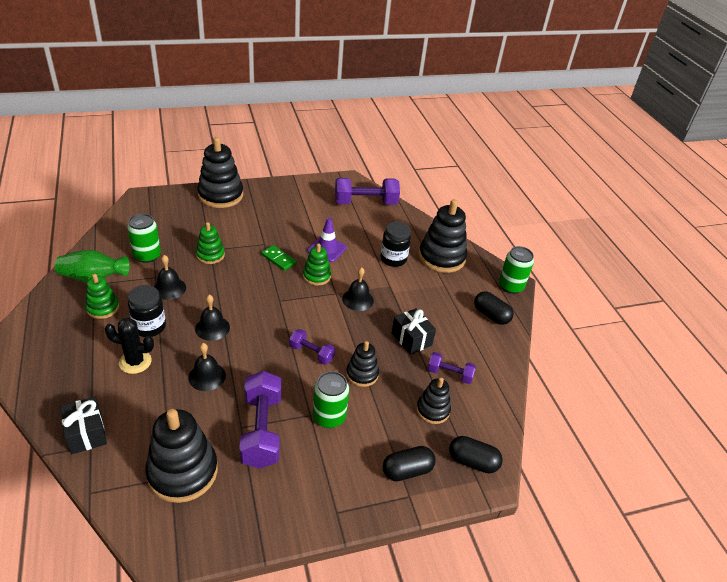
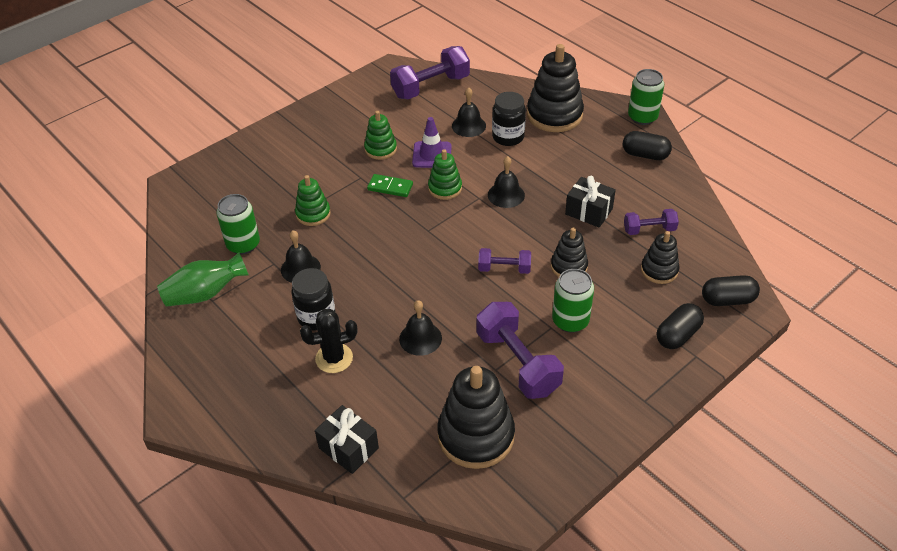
camera: 20 degrees left, 5 degrees up
(103, 308) = (247, 321): green stacking toy -> green stacking toy (380, 149)
(212, 328) = (383, 288): black bell -> black bell (468, 126)
(220, 195) = (264, 142): black stacking toy -> none

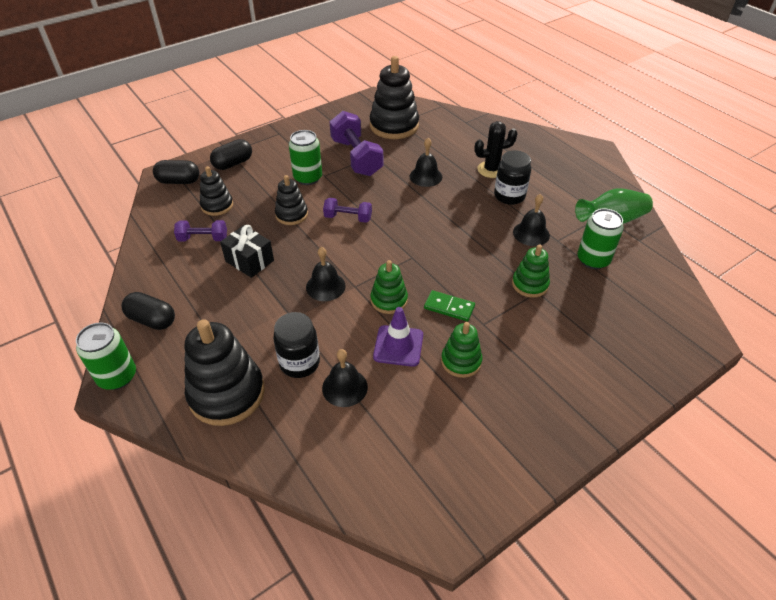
camera: 175 degrees left, 0 degrees up
(348, 448) = (475, 126): black gift -> none
(431, 87) = (386, 473): purple dumbbell -> none

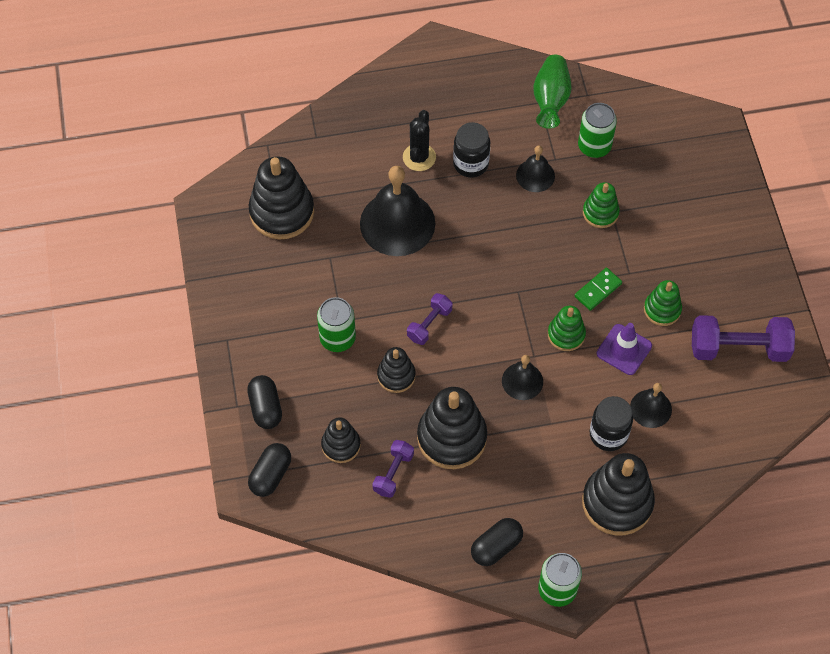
camera: 65 degrees left, 15 degrees up
(249, 261) = (452, 437): black gift -> black stacking toy
(356, 157) = (324, 276): purple dumbbell -> purple dumbbell (738, 348)
(425, 176) = (397, 223): black bell -> black bell, size x1.91

